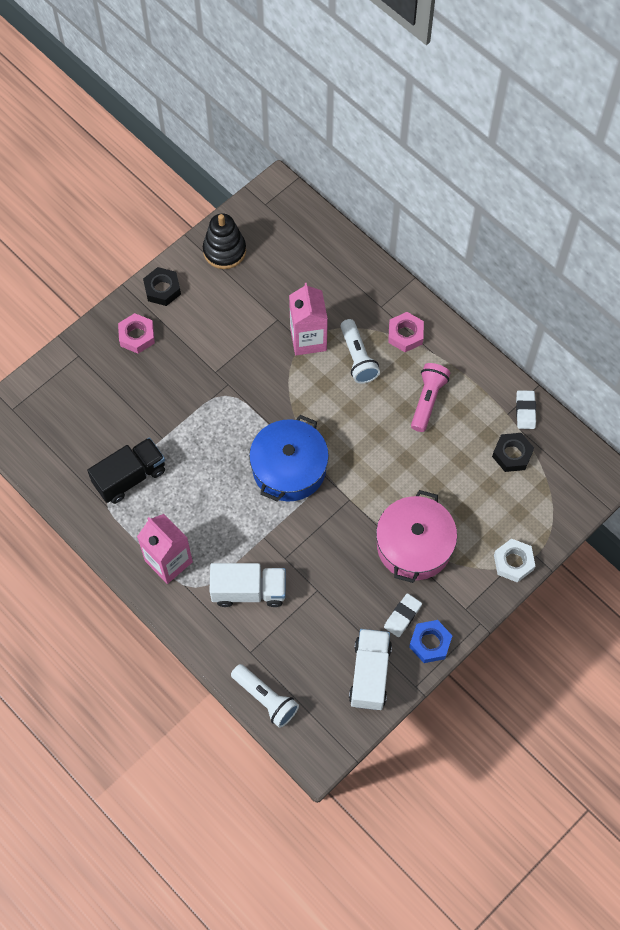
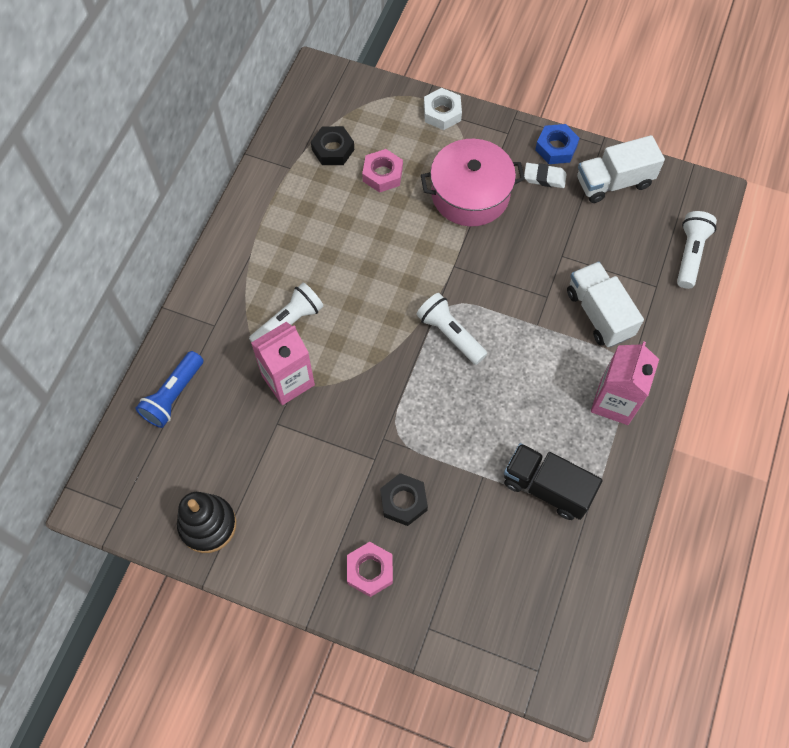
camera: 115 degrees left, 0 degrees up
(162, 289) = (293, 573): black nut -> black nut (403, 501)
(289, 468) = (450, 334): blue pot -> white flashlight
(335, 261) = (173, 396): none -> blue flashlight
(405, 334) = (239, 288): pink nut -> pink nut (382, 174)
(428, 400) = (308, 239): pink flashlight -> none
(525, 411) = (280, 154): white eraser -> none

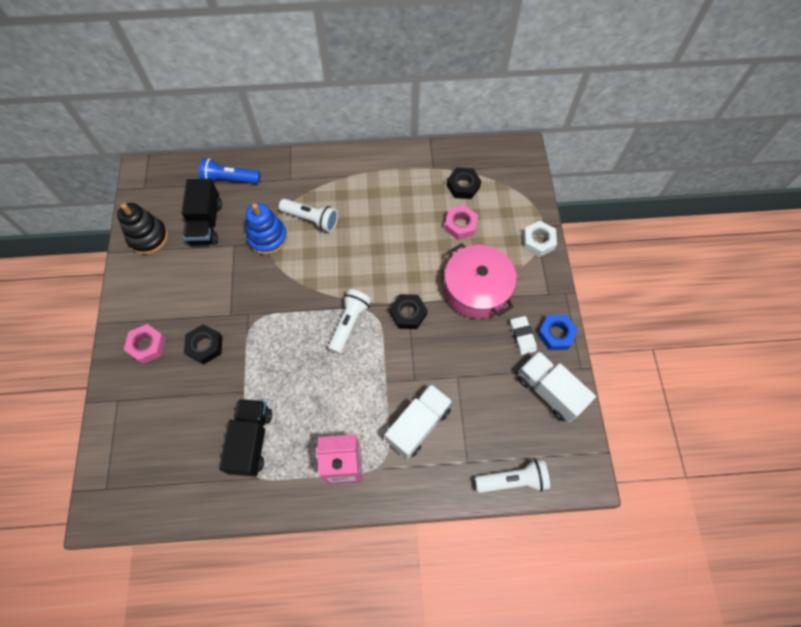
camera: 65 degrees right, 0 degrees up
(226, 446) = (206, 223): none -> black truck
(288, 380) = (267, 238): pink carton -> blue stacking toy
(467, 271) = (408, 313): none -> black nut

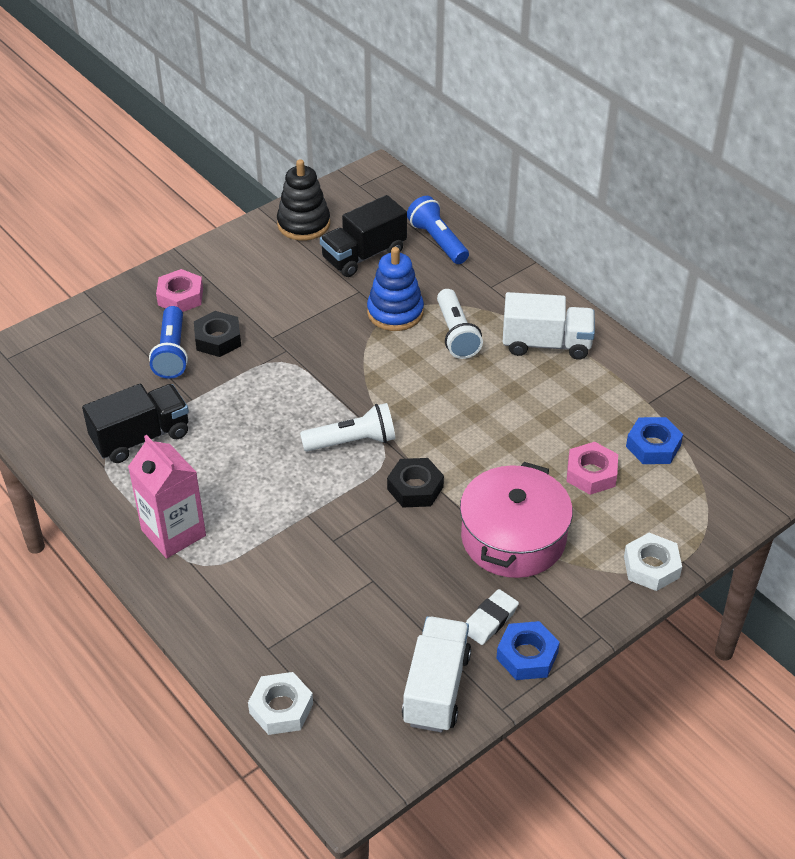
camera: 55 degrees right, 20 degrees down
(193, 380) = (172, 353): none -> blue flashlight
(418, 425) = (277, 574): white truck -> white truck (546, 344)
(463, 186) = (653, 446): black nut -> blue nut
(513, 480) = (281, 708): white flashlight -> white nut

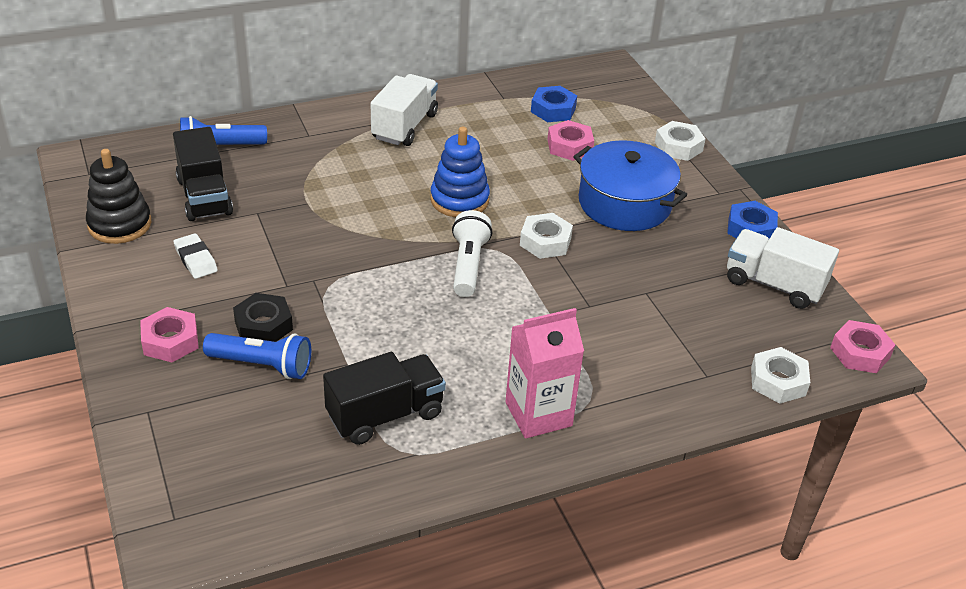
camera: 75 degrees left, 5 degrees down
(141, 437) = (385, 415): black truck -> black truck turned 75 degrees clockwise
(354, 780) = (860, 353): none -> pink nut
(395, 312) = (305, 197): blue stacking toy -> blue stacking toy (459, 200)
(415, 488) = (545, 242): black nut -> white nut
(456, 334) = (360, 170): white flashlight -> none
(490, 620) = (709, 238): white eraser -> white eraser (195, 259)
(513, 537) = (624, 203): pink pot -> blue pot

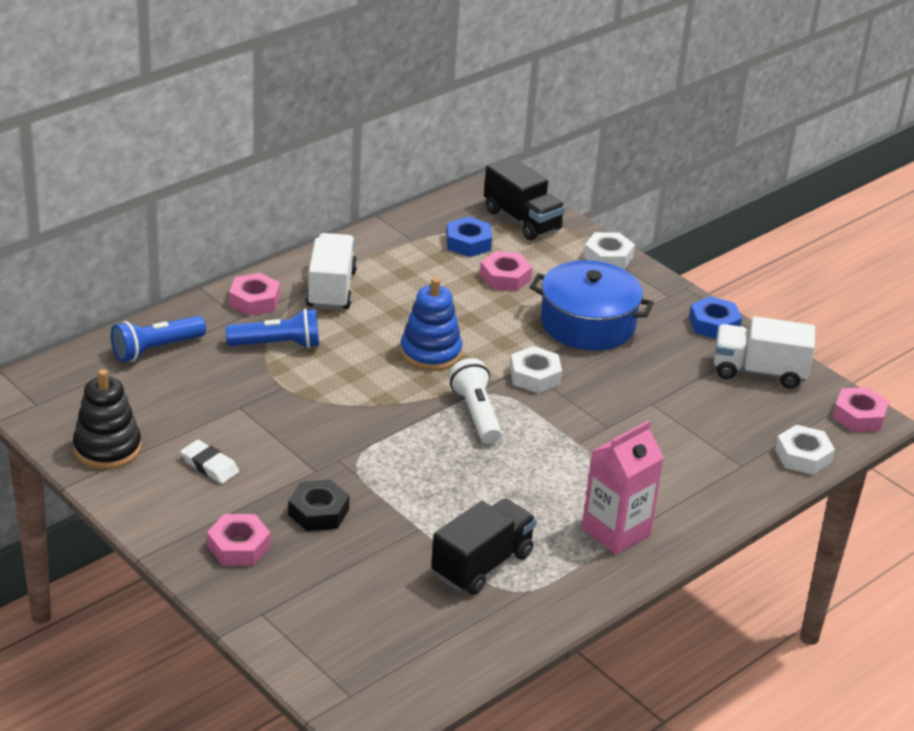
camera: 20 degrees left, 5 degrees down
(204, 197) = (175, 402): black truck -> black truck (522, 220)
(262, 365) = (342, 548): blue flashlight -> blue flashlight (278, 344)
(331, 123) = (254, 300): none -> pink nut

